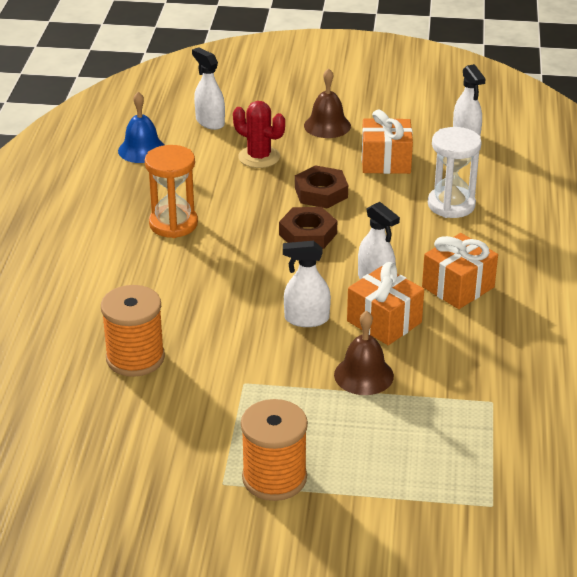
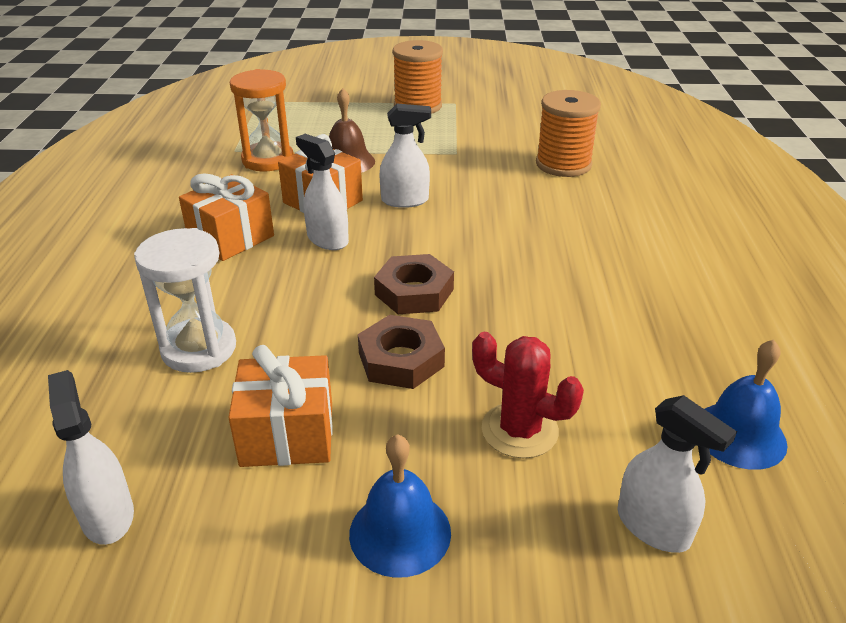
camera: 175 degrees right, 0 degrees up
(173, 224) = (602, 296): orange hourglass -> orange hourglass (268, 160)
(327, 125) = (400, 532): brown bell -> blue bell

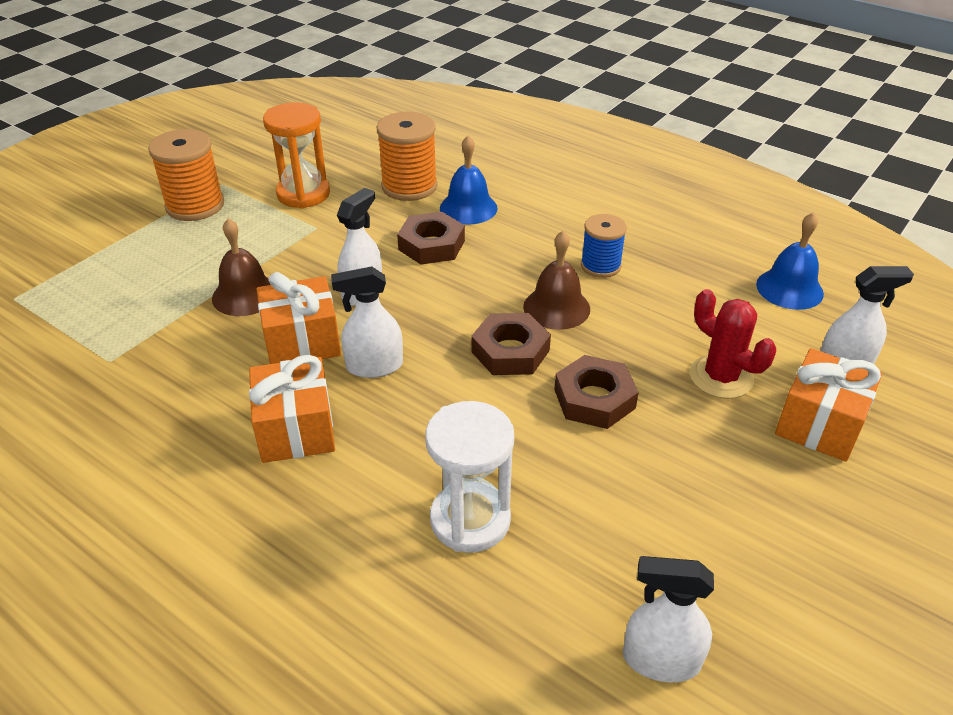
camera: 55 degrees left, 5 degrees up
(268, 160) = (167, 345): orange hourglass -> orange hourglass (303, 194)
(287, 434) = (637, 503): orange gift -> orange gift (820, 424)
(400, 532) = (784, 483): blue bell -> blue bell (468, 208)
(501, 293) = (556, 307): none -> brown bell
(502, 204) = (431, 245): none -> brown nut
(519, 430) = (721, 377): red cactus -> red cactus turned 75 degrees clockwise
(595, 294) = (600, 266): none -> blue spool

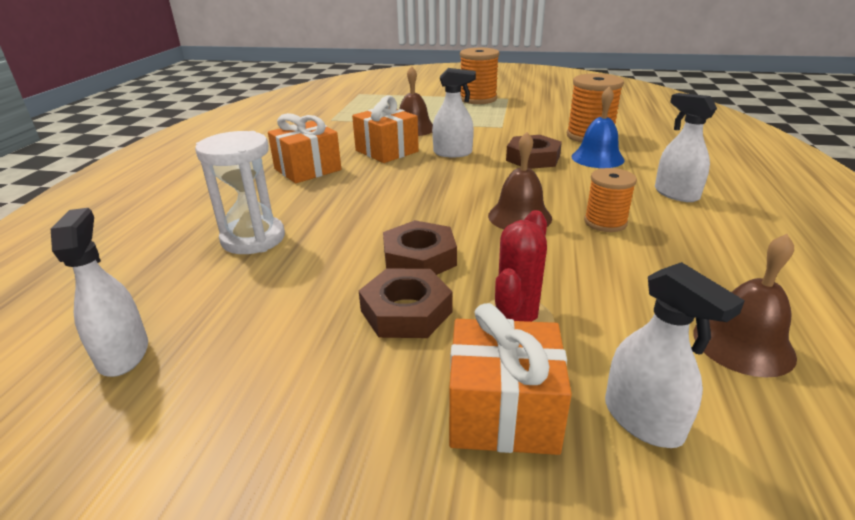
camera: 65 degrees right, 10 degrees down
(303, 194) = (530, 115): orange hourglass -> none
(374, 366) = (382, 174): white spray bottle -> white spray bottle (676, 194)
(510, 351) = (444, 211): brown nut -> brown nut (406, 311)
(600, 266) = (605, 222): blue spool -> orange spool
(789, 289) = (743, 344): blue bell -> brown bell

